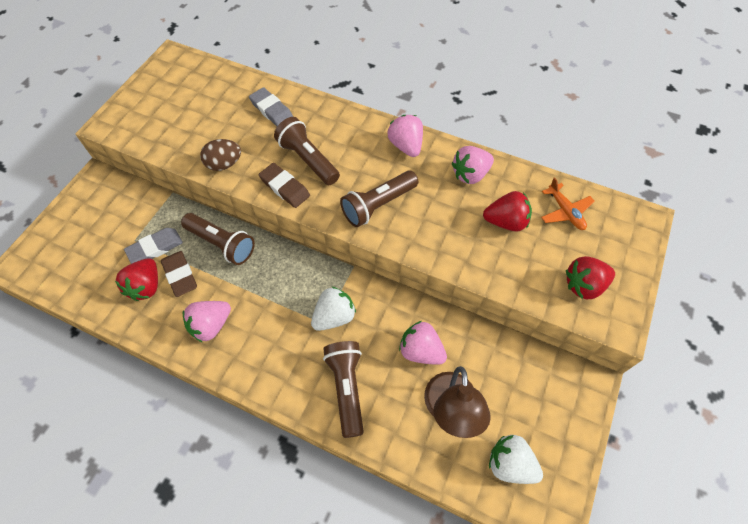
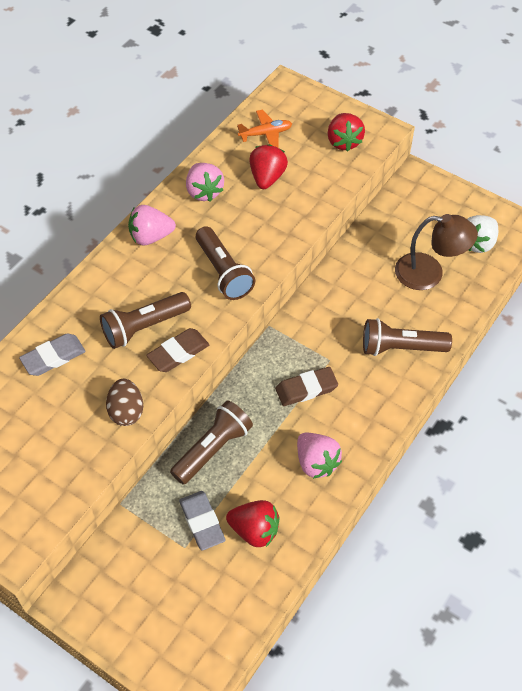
camera: 80 degrees left, 5 degrees down
(180, 275) = (246, 494): brown eraser -> brown eraser (306, 389)
(334, 316) = (324, 349): white strawberry -> none
(421, 351) = (371, 285): pink strawberry -> none

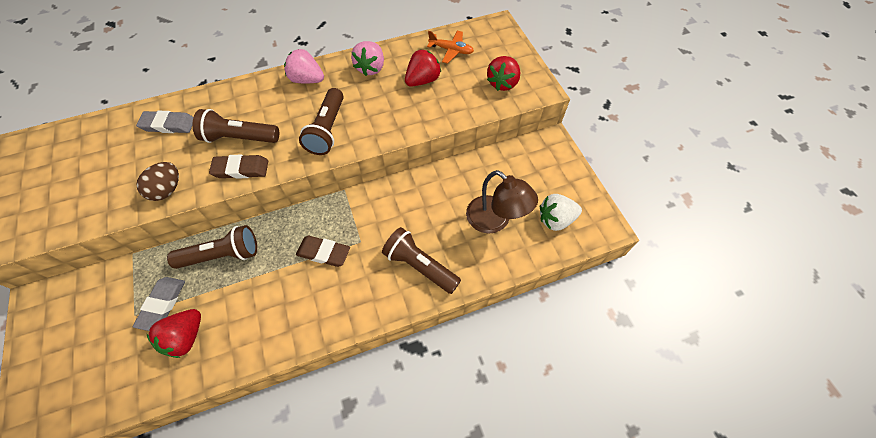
camera: 35 degrees right, 5 degrees up
(254, 530) = (186, 337): red strawberry -> red strawberry turned 60 degrees clockwise
(316, 462) = (276, 315): pink strawberry -> none

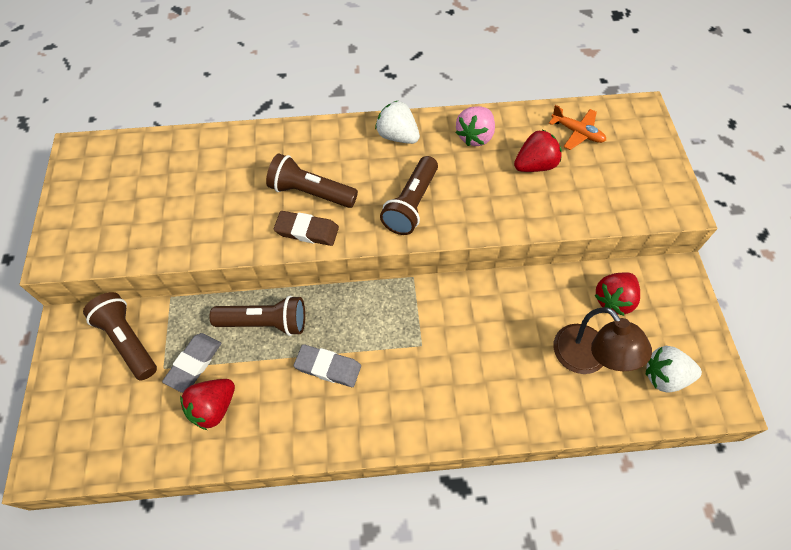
camera: 15 degrees right, 0 degrees up
(167, 190) = (225, 237): brown egg -> none
(168, 125) = (235, 159): grey eraser -> grey eraser (328, 367)
(307, 80) = (397, 136): pink strawberry -> white strawberry
(324, 252) = (377, 348): brown eraser -> none
(420, 266) = (486, 392): brown flashlight -> brown flashlight (128, 341)
(503, 83) = (634, 189): red strawberry -> red strawberry (613, 300)

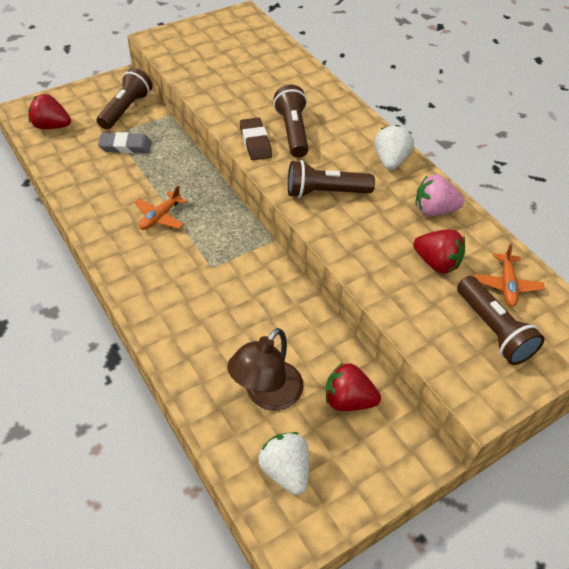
camera: 60 degrees right, 10 degrees down
(213, 408) = (97, 169): red strawberry -> red strawberry (51, 126)
(265, 322) = (178, 168): brown flashlight -> brown flashlight (493, 329)
(328, 367) = (160, 217): grey eraser -> orange plane

